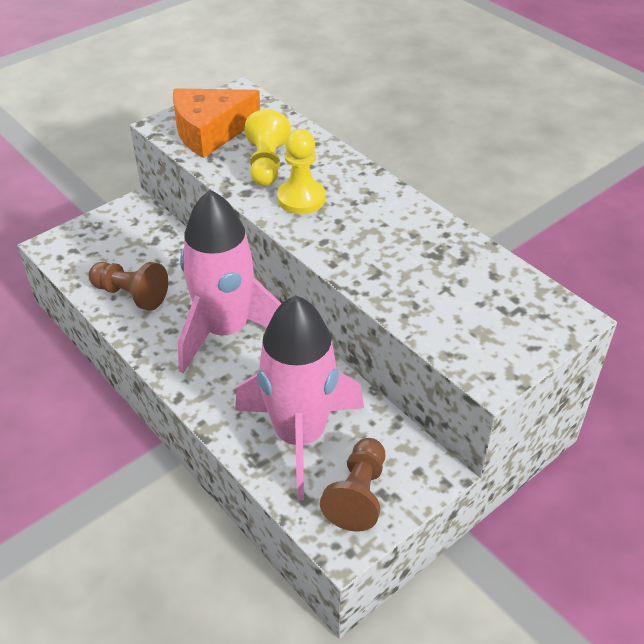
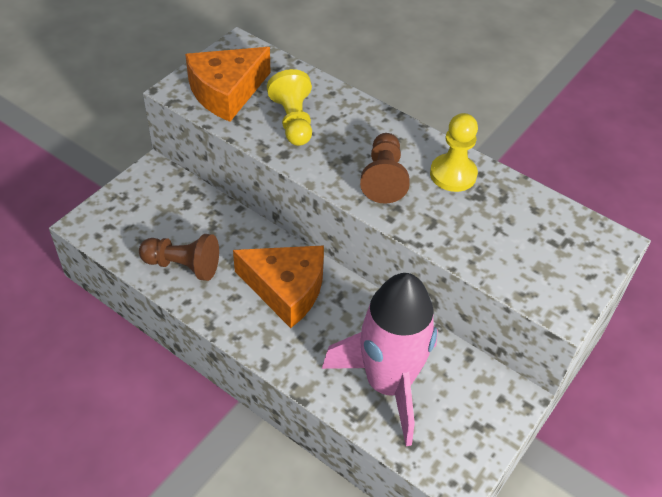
camera: 15 degrees left, 5 degrees up
(225, 331) = (286, 289): pink rocket -> orange cheese
(301, 199) = (338, 154): yellow pawn -> yellow pawn (453, 174)
(358, 495) = (457, 431): brown pawn -> brown pawn (383, 178)

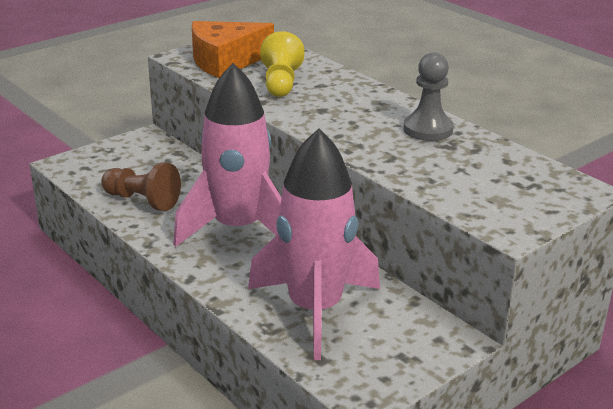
camera: 15 degrees right, 20 degrees down
(286, 289) = (237, 228): orange cheese -> pink rocket
(383, 178) = (354, 125): brown pawn -> none
(453, 174) = (428, 129): yellow pawn -> grey pawn

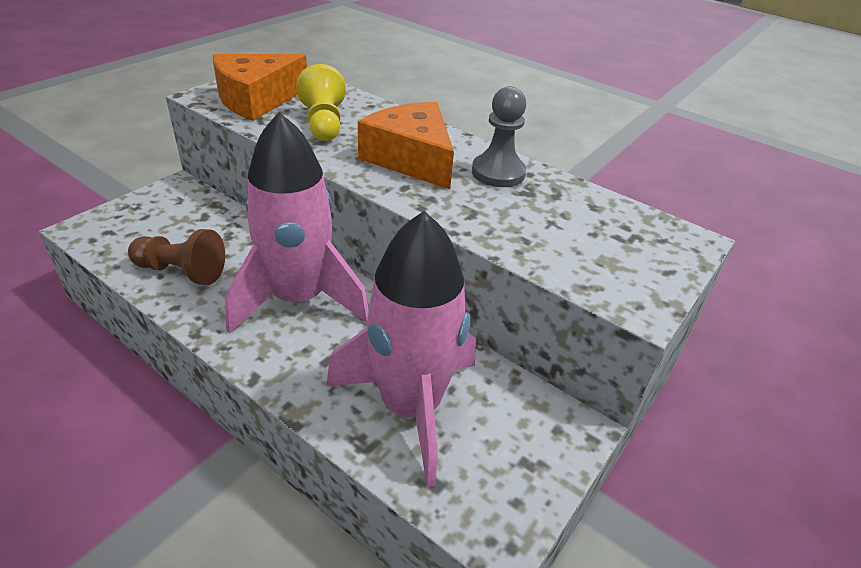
camera: 15 degrees left, 10 degrees up
(351, 114) = (411, 159): none -> orange cheese

